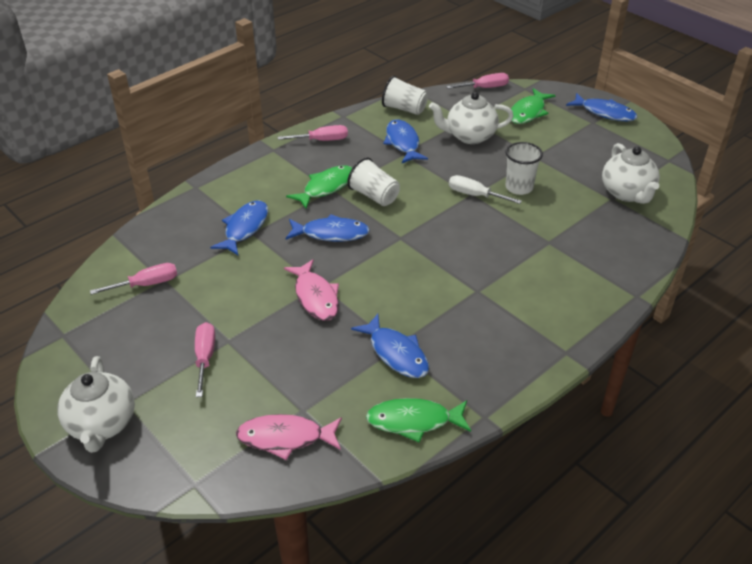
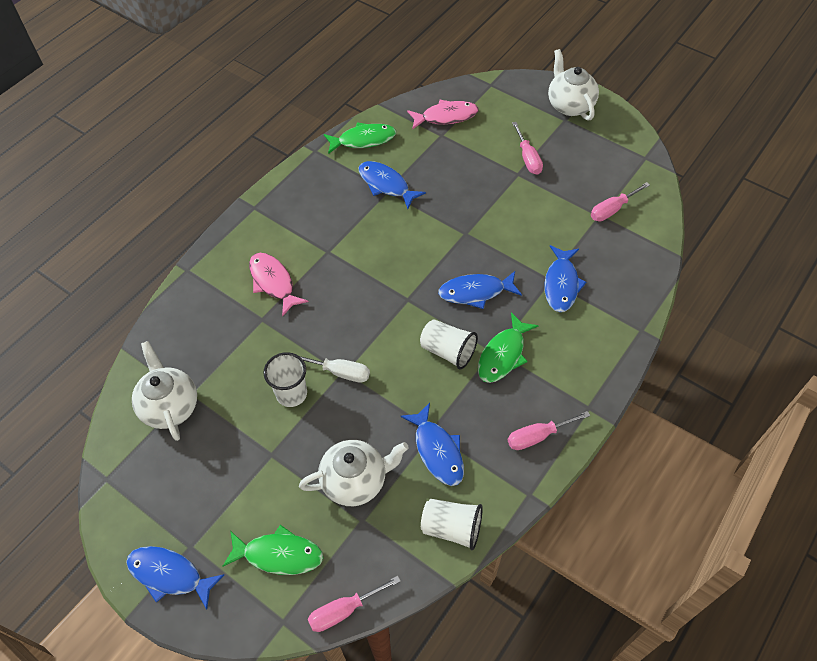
camera: 170 degrees right, 15 degrees up
(315, 297) = (465, 222): pink fish -> pink fish (273, 282)
(528, 112) = (279, 554): green fish -> green fish turned 75 degrees clockwise

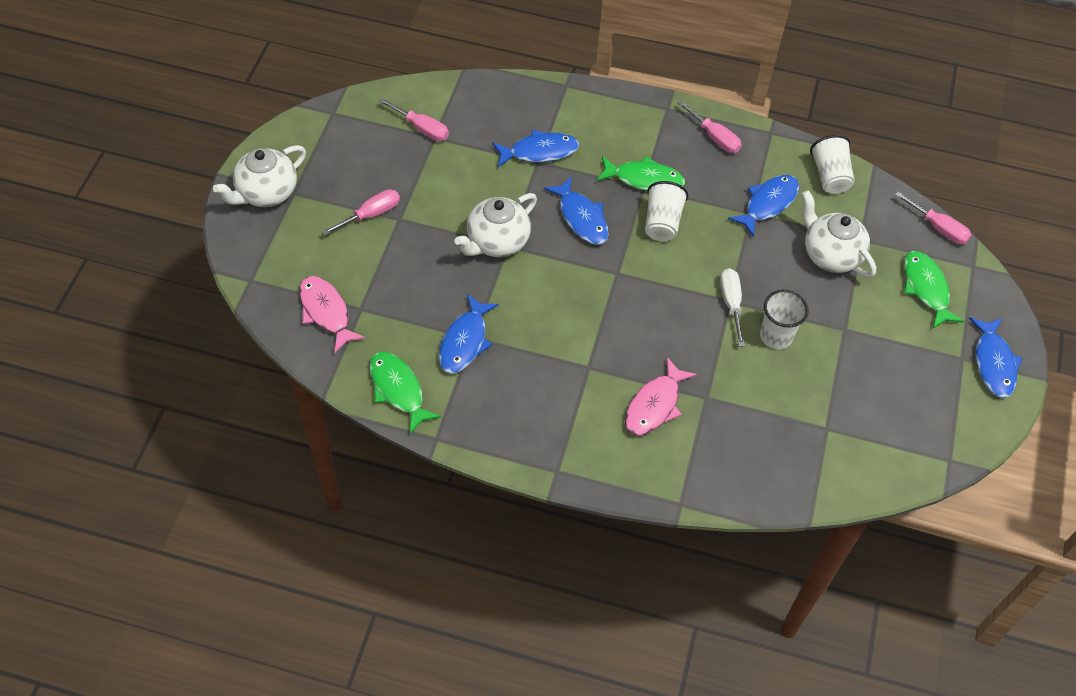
camera: 115 degrees left, 0 degrees up
(170, 406) = (848, 439): white teapot -> white teapot (497, 242)

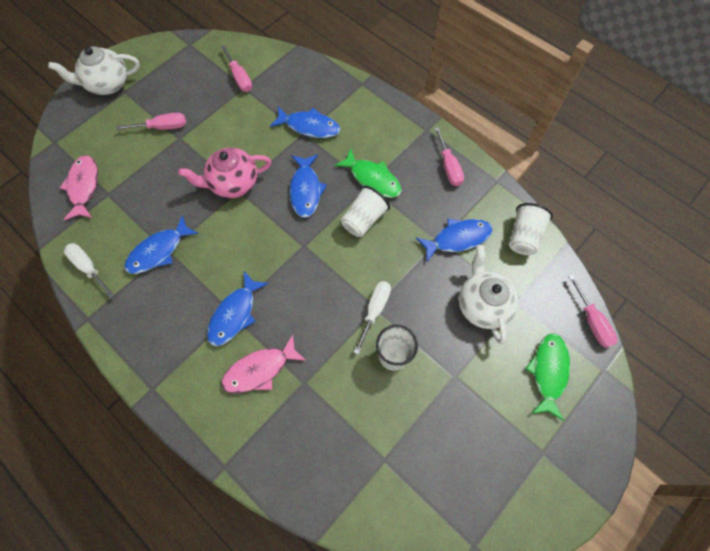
camera: 30 degrees right, 10 degrees up
(398, 390) = (89, 268): green fish -> white screwdriver
(497, 242) = (233, 183): white teapot -> pink teapot
(993, 363) = (569, 472): blue fish -> blue fish (235, 314)

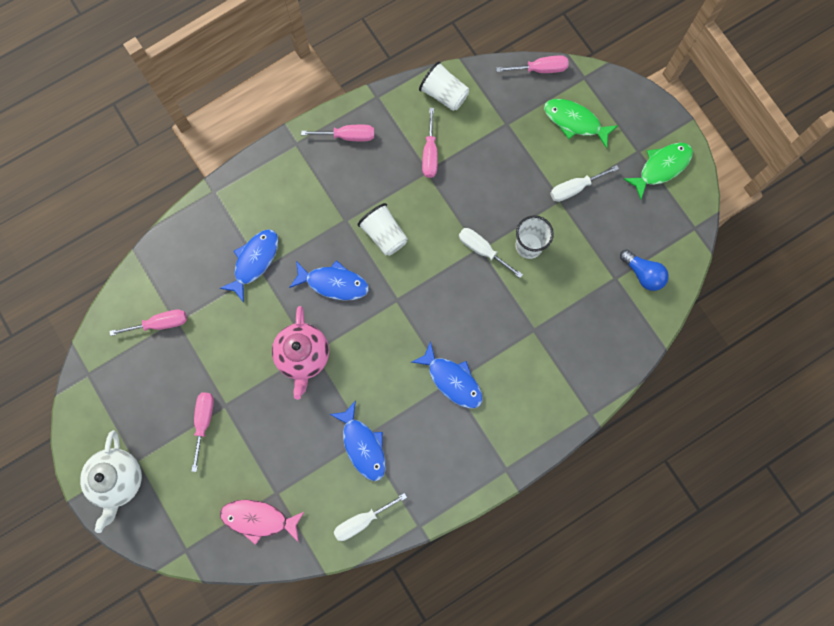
camera: 75 degrees left, 10 degrees up
(260, 369) = (512, 366): pink fish -> none
(372, 179) = (340, 214): green fish -> green fish (661, 167)
(398, 492) = (643, 274): none -> blue light bulb
(457, 239) = (430, 154): blue fish -> pink screwdriver
(473, 389) = (574, 188): none -> white screwdriver
(482, 304) = (501, 154): white teapot -> none

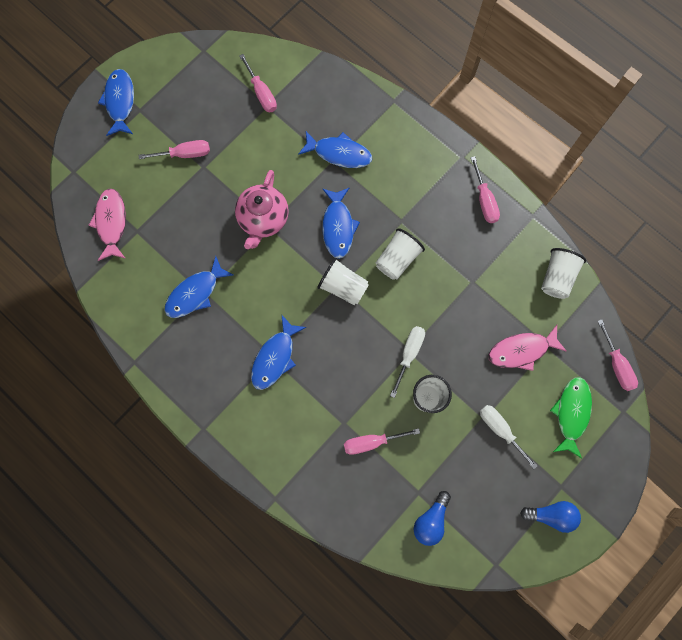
camera: 75 degrees right, 0 degrees up
(118, 480) = (120, 102): white teapot -> blue fish
(303, 356) = (263, 219): pink teapot -> pink teapot turned 60 degrees counterclockwise
(362, 520) = (128, 310): white screwdriver -> none
(398, 294) = (343, 287): none -> white cup
(430, 154) = (491, 280): pink screwdriver -> pink screwdriver (371, 442)
(505, 147) = (521, 350): none -> pink fish
(661, 167) = (551, 515): green fish -> blue light bulb

